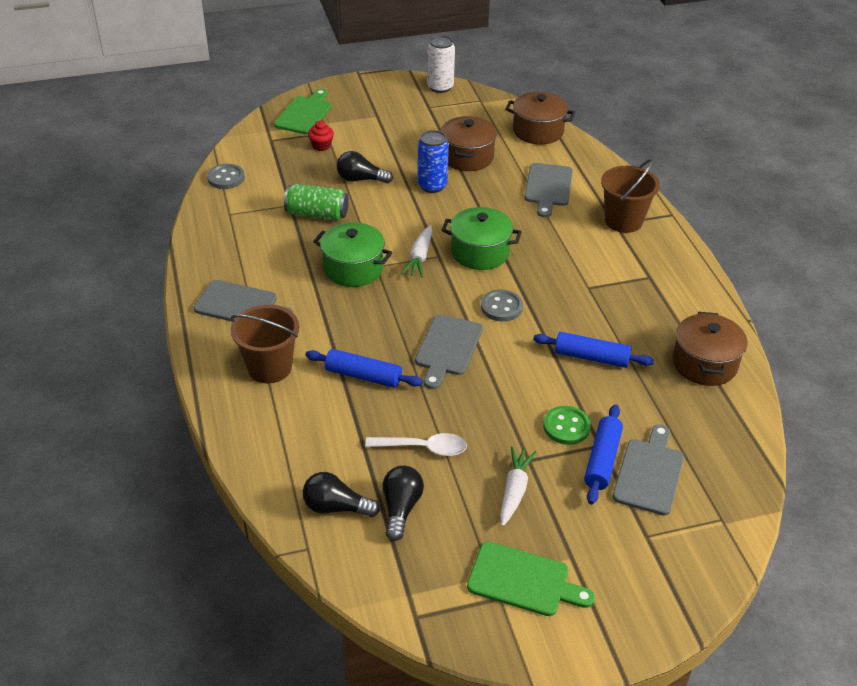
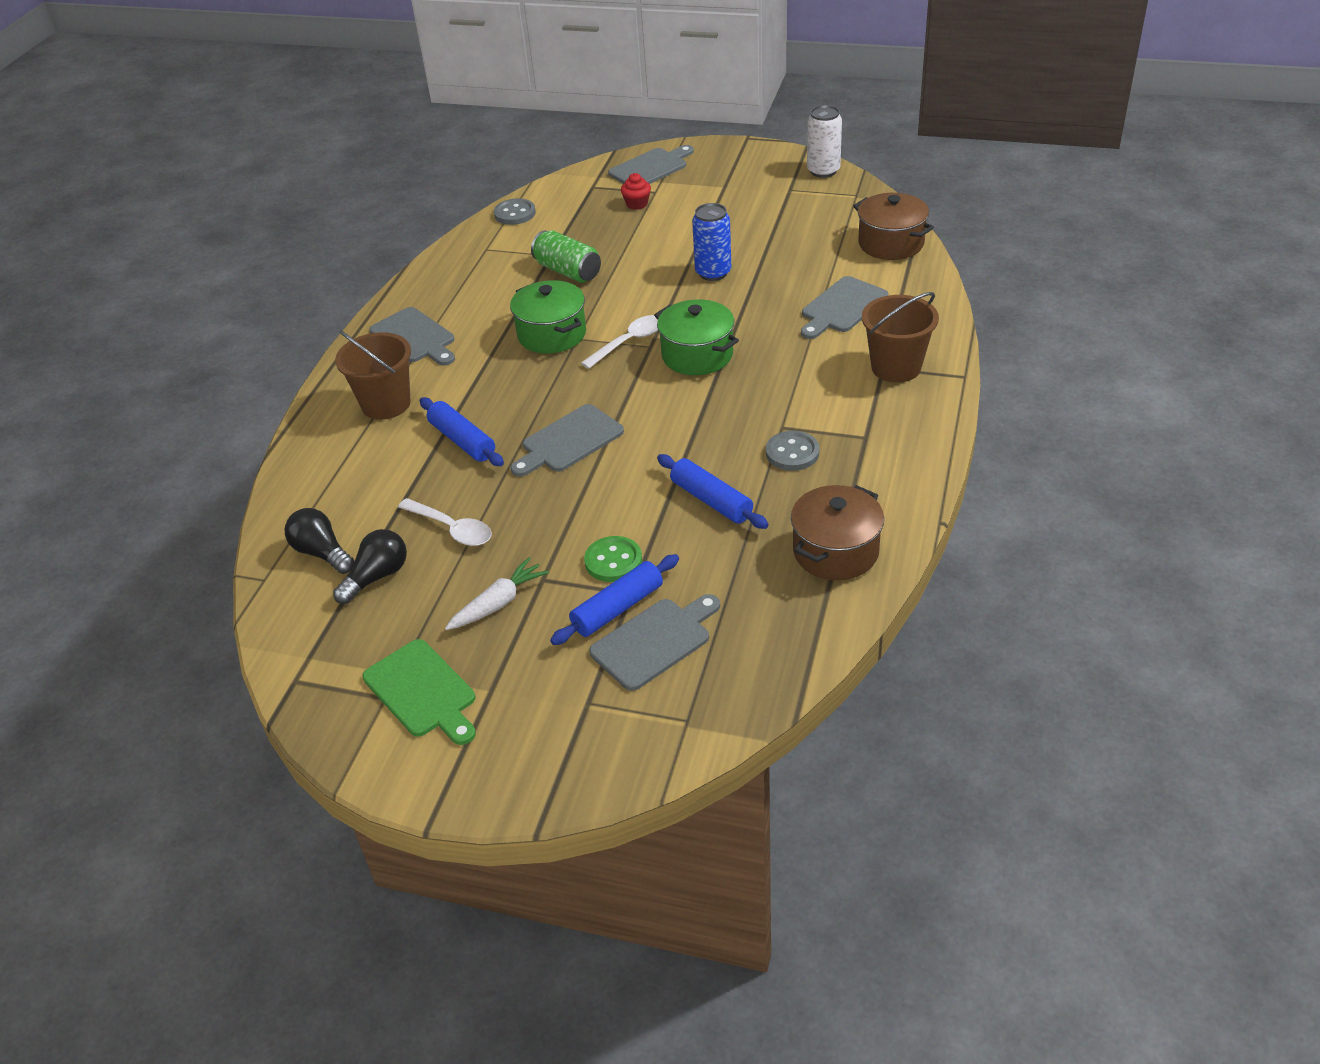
camera: 35 degrees right, 0 degrees up
(305, 114) = (651, 168): green cutting board -> grey cutting board
(361, 179) = (644, 247): black light bulb -> none
(419, 257) = (629, 342): white carrot -> white spoon
(467, 157) = (781, 252): brown pot -> none
(501, 307) = (665, 418): grey button -> grey button (792, 453)

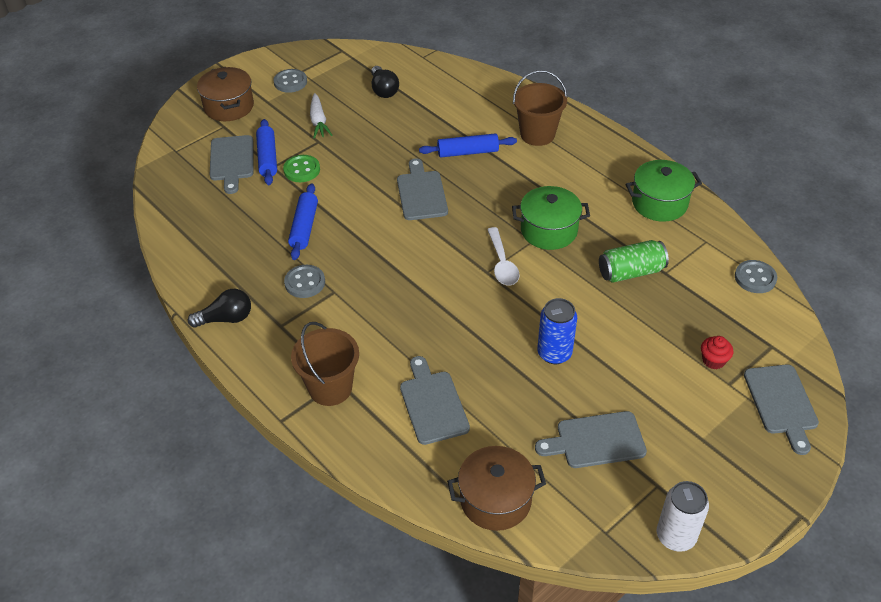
camera: 120 degrees right, 5 degrees up
(322, 553) = (422, 78): black light bulb -> black light bulb (226, 318)
(414, 337) = (605, 167): grey cutting board -> grey cutting board (596, 440)
(422, 692) = (290, 82): green cutting board -> grey button
(452, 529) = (392, 124): white spoon -> none
(697, 355) = (452, 290): green pot -> green pot (659, 203)
(711, 500) = (304, 227): blue rolling pin -> blue rolling pin turned 75 degrees counterclockwise
(835, 551) = (208, 255): brown pot -> brown pot (229, 106)

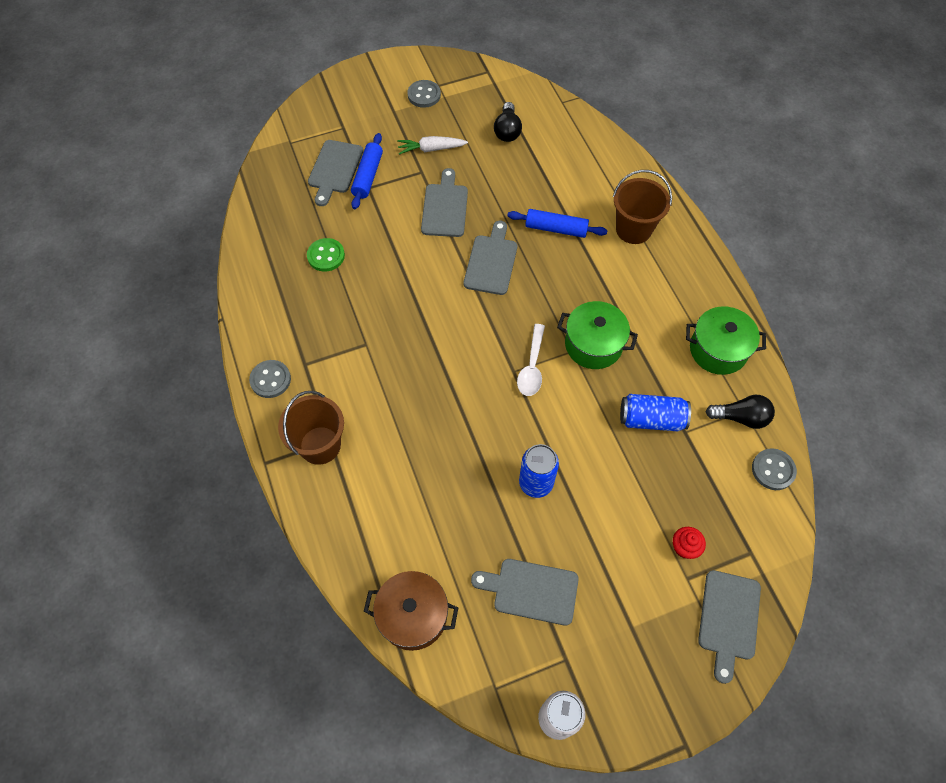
camera: 20 degrees right, 15 degrees up
(226, 318) = (261, 340): black light bulb -> black light bulb (740, 417)
(229, 106) = (357, 106): brown pot -> none
(302, 170) = (393, 199): green button -> green button (326, 256)
(304, 227) = (369, 265): blue rolling pin -> none
(305, 282) = (344, 325): grey button -> grey button (270, 380)
(318, 121) = (431, 149): white carrot -> white carrot turned 75 degrees clockwise
(433, 404) = (401, 495): grey cutting board -> grey cutting board (445, 207)
(631, 272) = (651, 419): green can -> blue can

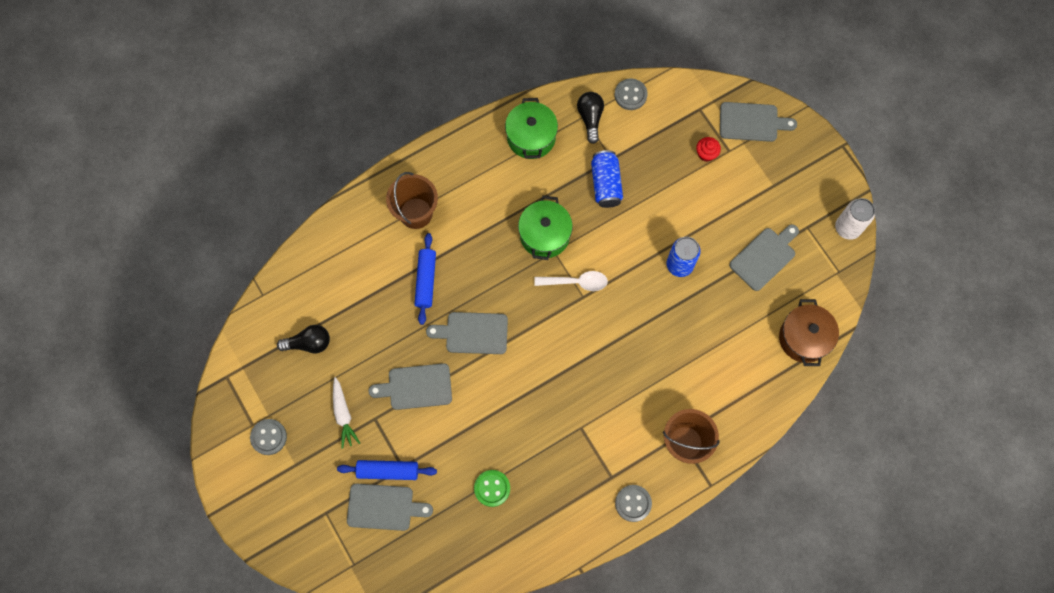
camera: 100 degrees left, 10 degrees up
(531, 590) = (764, 257): grey cutting board -> grey cutting board turned 135 degrees counterclockwise

